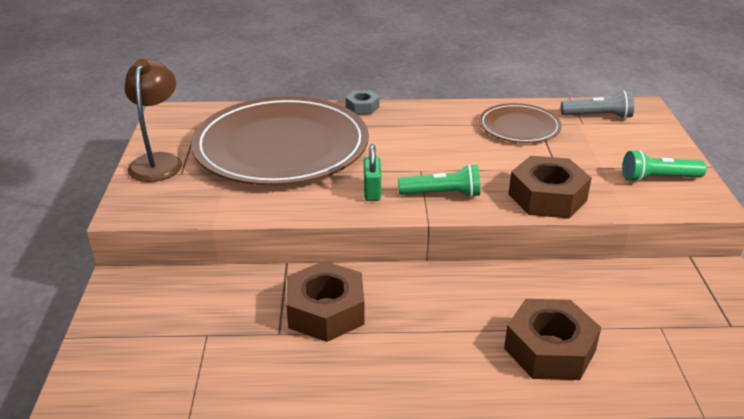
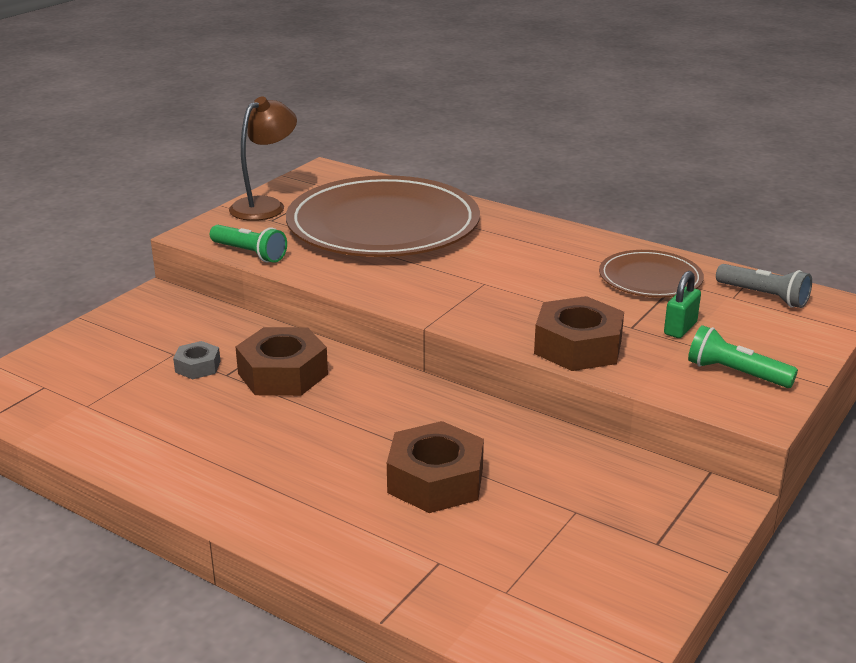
camera: 35 degrees right, 5 degrees down
(362, 107) = (508, 214): grey nut -> grey nut (198, 366)
(372, 191) = (412, 285): green padlock -> green padlock (680, 328)
(442, 194) = (474, 309): green flashlight -> green flashlight (249, 253)

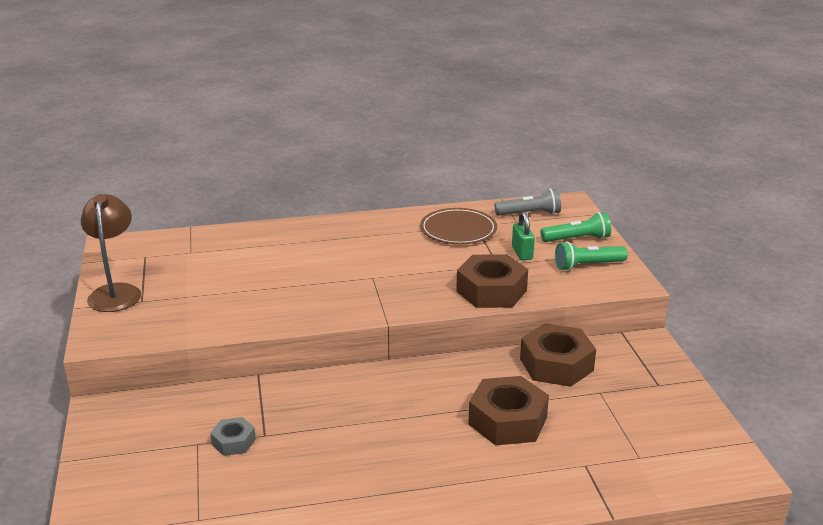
camera: 45 degrees left, 0 degrees up
(249, 253) = (173, 334): green flashlight -> green flashlight (577, 239)
(282, 374) = (303, 412): brown nut -> brown nut (556, 365)
(383, 224) = (234, 267): brown plate -> none

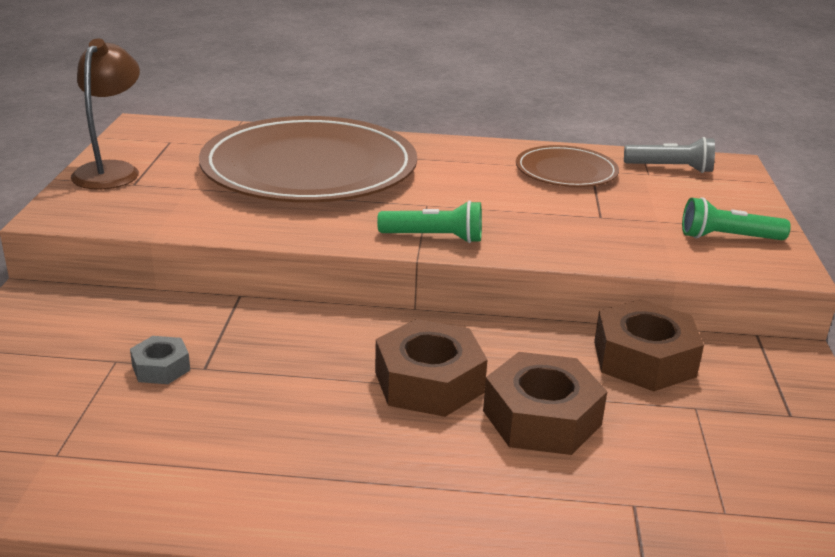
camera: 15 degrees right, 0 degrees up
(269, 261) = (309, 168): none -> brown plate
(491, 291) = (577, 245): brown nut -> brown nut (429, 382)
(522, 253) = (640, 209): green padlock -> none
(577, 239) = (725, 205): green flashlight -> green flashlight (434, 238)

